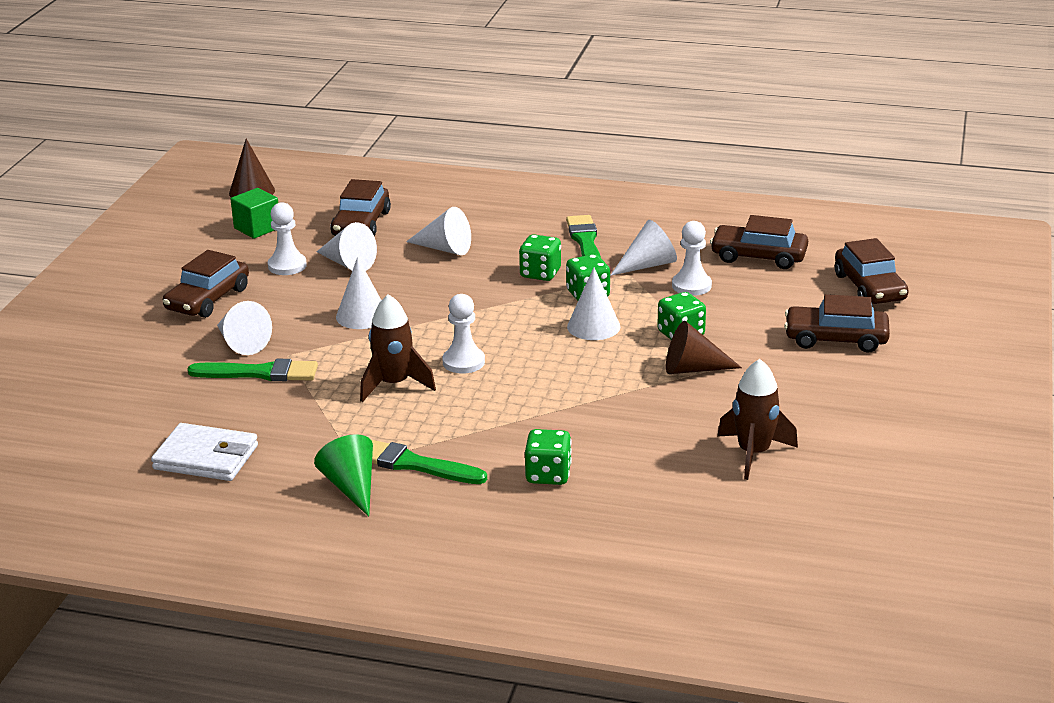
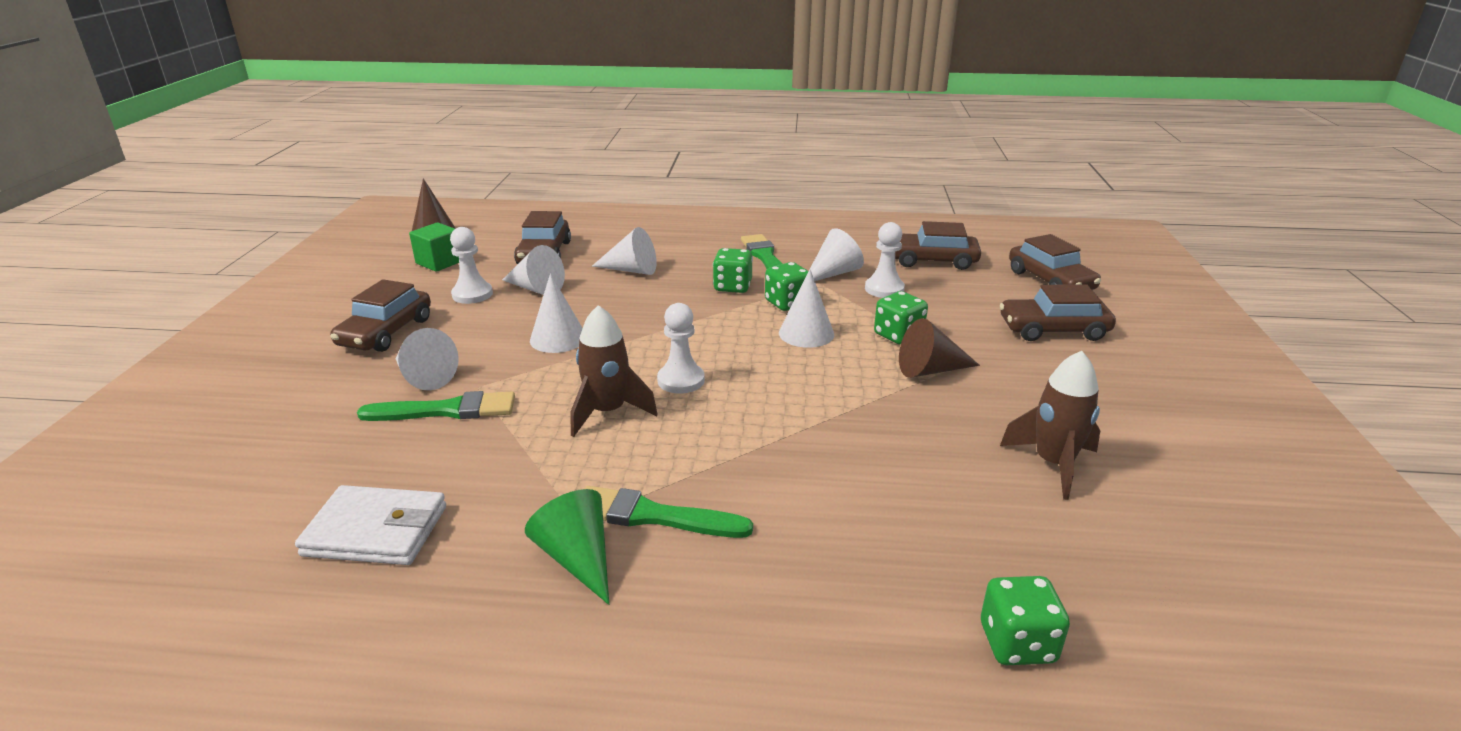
camera: 10 degrees left, 0 degrees up
(548, 475) = (827, 515): green dice -> green dice (1017, 643)

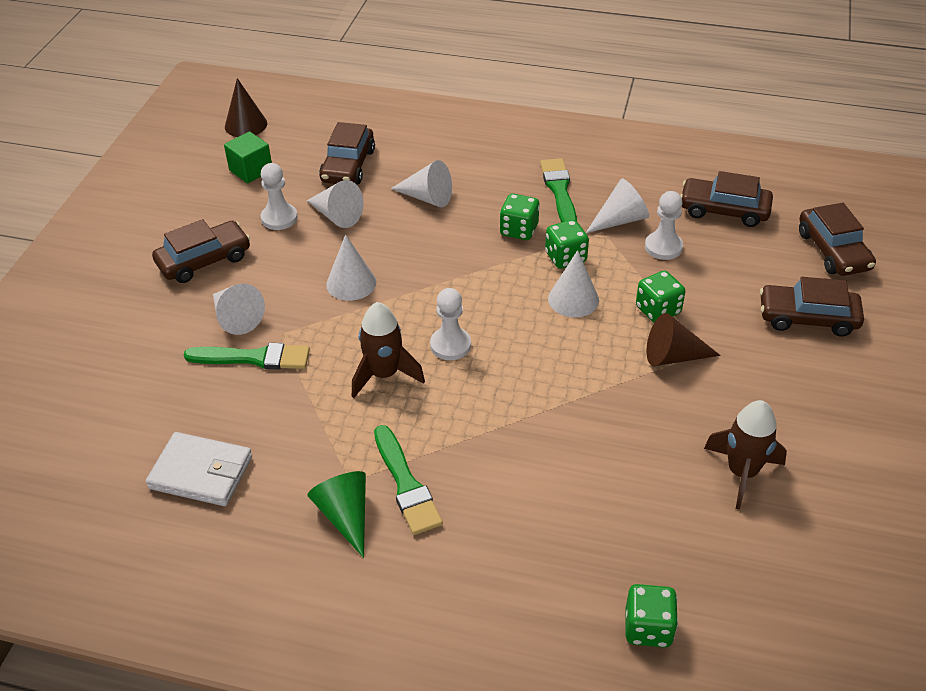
camera: 10 degrees right, 15 degrees up
(386, 332) = (204, 260): brown car -> brown car turned 150 degrees counterclockwise
(653, 516) = (406, 484): green brush -> green brush turned 135 degrees counterclockwise

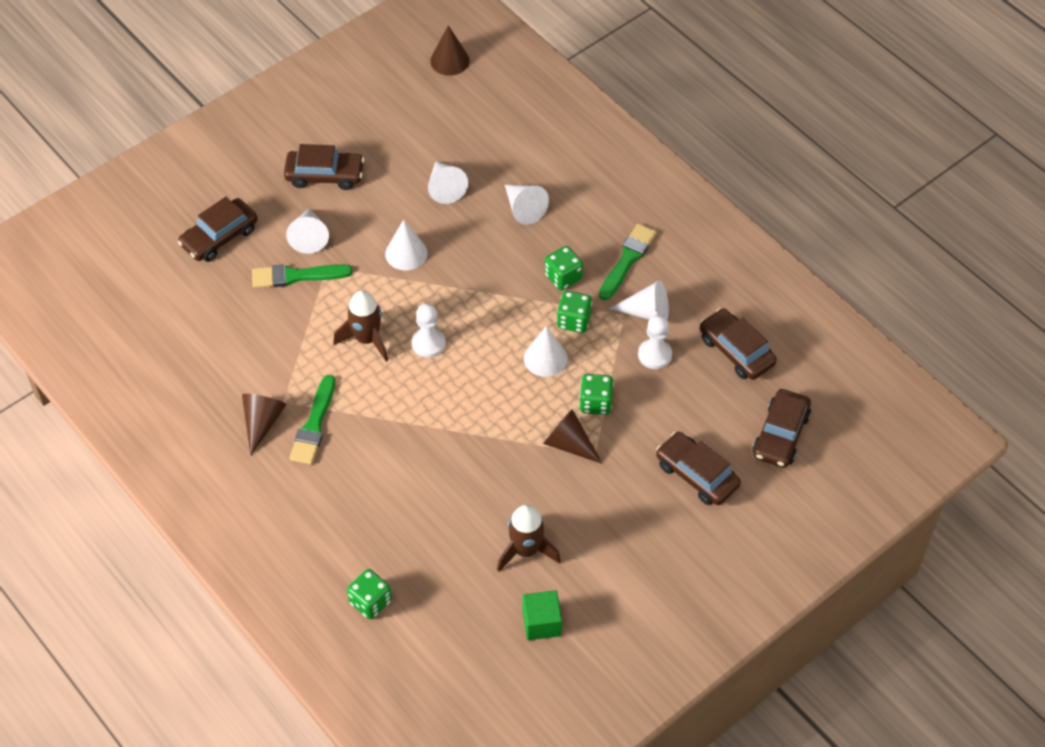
camera: 35 degrees right, 10 degrees up
(201, 472) = (203, 341): white wallet -> none
(251, 170) = (418, 109): green cube -> green cube (541, 623)
(254, 358) = (296, 276): green brush -> green brush turned 135 degrees clockwise
(279, 218) = (403, 167): white pawn -> none
(345, 516) = (262, 423): green cone -> brown cone
(348, 166) = (492, 145): brown car -> brown car (219, 237)

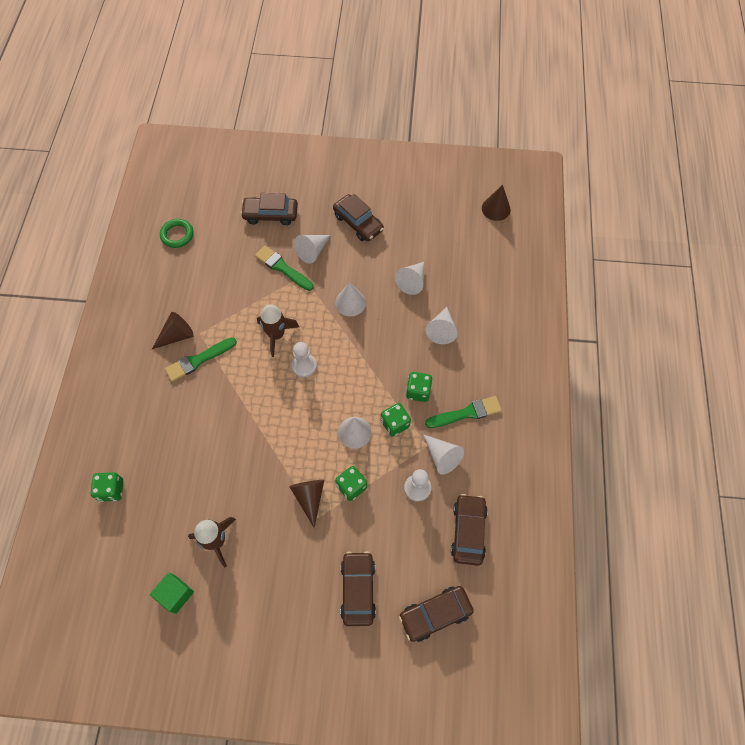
camera: 45 degrees right, 10 degrees up
(138, 334) = (177, 235): none -> green ring

